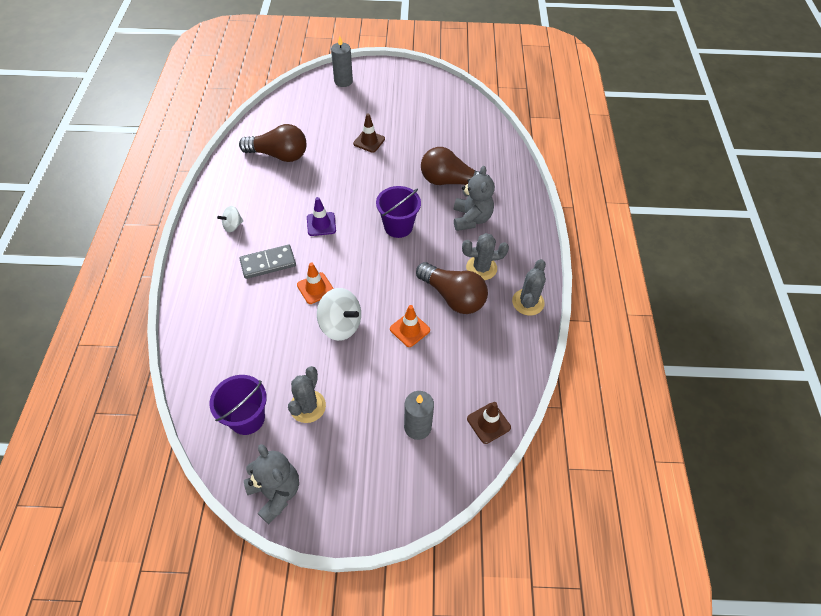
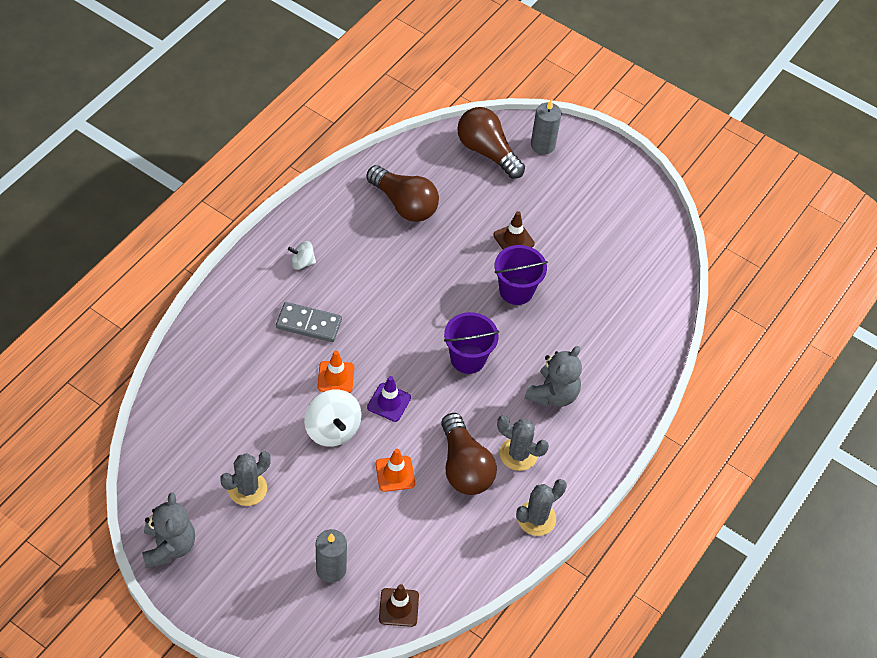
camera: 30 degrees right, 0 degrees up
(247, 418) = (188, 466): purple bucket -> purple bucket (516, 291)
(321, 224) = (391, 310): purple traffic cone -> purple traffic cone (389, 402)
(450, 181) = (565, 338): brown light bulb -> brown light bulb (487, 152)

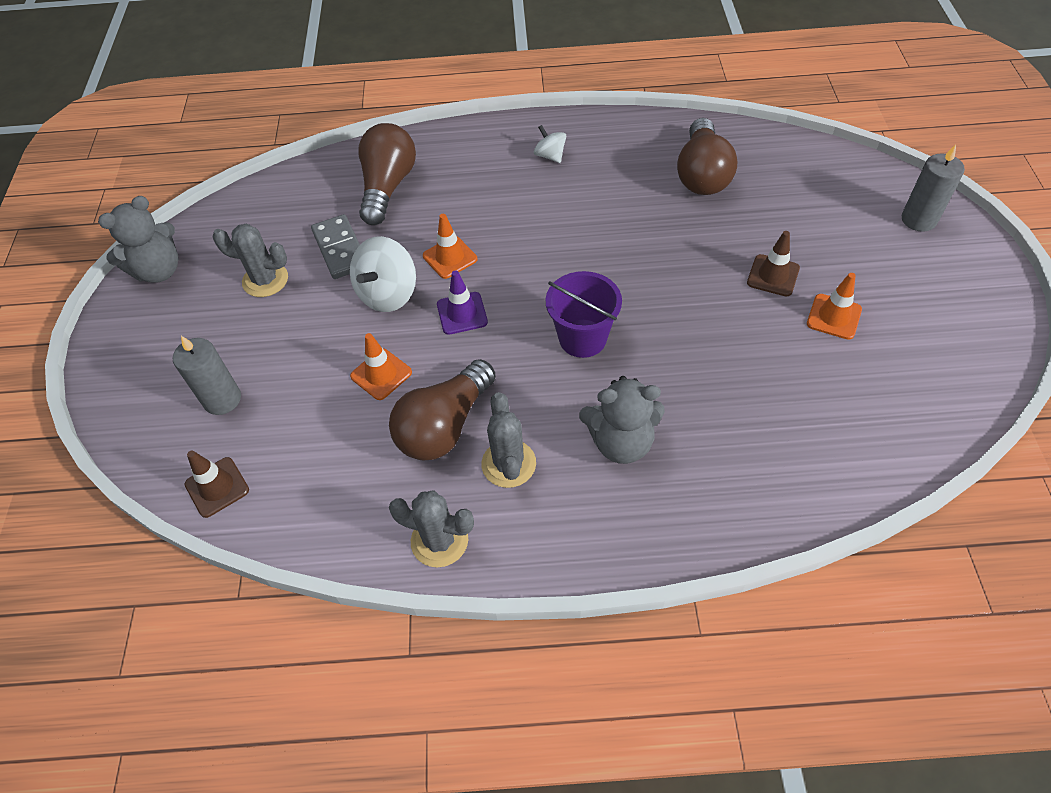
camera: 60 degrees right, 0 degrees up
(309, 324) = (488, 202): grey domino -> grey domino (340, 249)
(487, 152) = (846, 187): brown light bulb -> brown light bulb (388, 187)
(516, 291) = (713, 320): purple bucket -> none
(566, 239) = (834, 317): none -> orange traffic cone

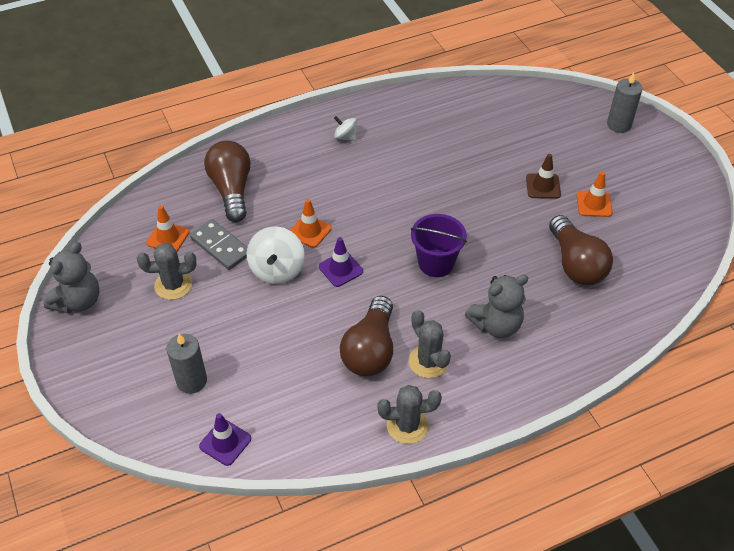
camera: 25 degrees left, 5 degrees down
(217, 487) = (225, 442): brown traffic cone -> purple traffic cone
(381, 374) = (304, 328): orange traffic cone -> orange traffic cone (168, 237)
(702, 174) = (462, 126): brown light bulb -> brown light bulb (576, 264)

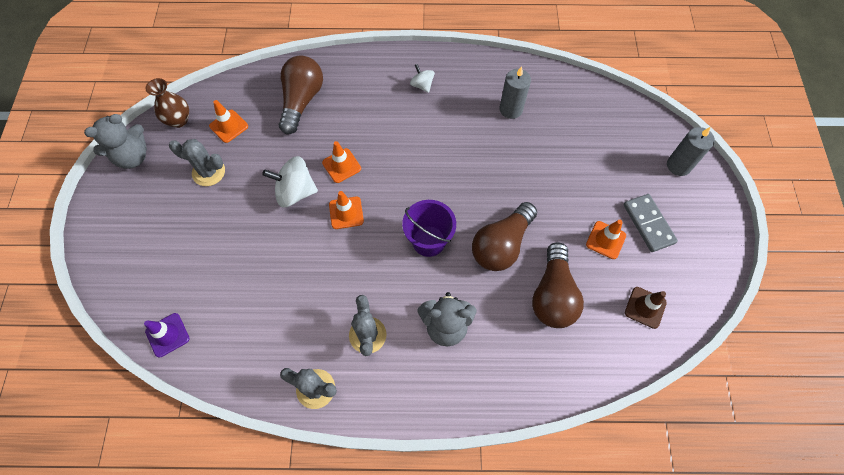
camera: 25 degrees right, 15 degrees up
(108, 251) = (179, 120): none -> brown vase
(191, 381) = (174, 266): grey candle -> grey candle (511, 109)
(220, 246) = (263, 151): grey domino -> grey domino (648, 224)
(277, 270) = (295, 192): white spinning top -> white spinning top turned 60 degrees clockwise
(340, 269) = (346, 213): purple traffic cone -> orange traffic cone
(370, 350) = (326, 302): brown light bulb -> brown light bulb (501, 245)
(543, 186) = (568, 202): brown traffic cone -> brown traffic cone (645, 307)

